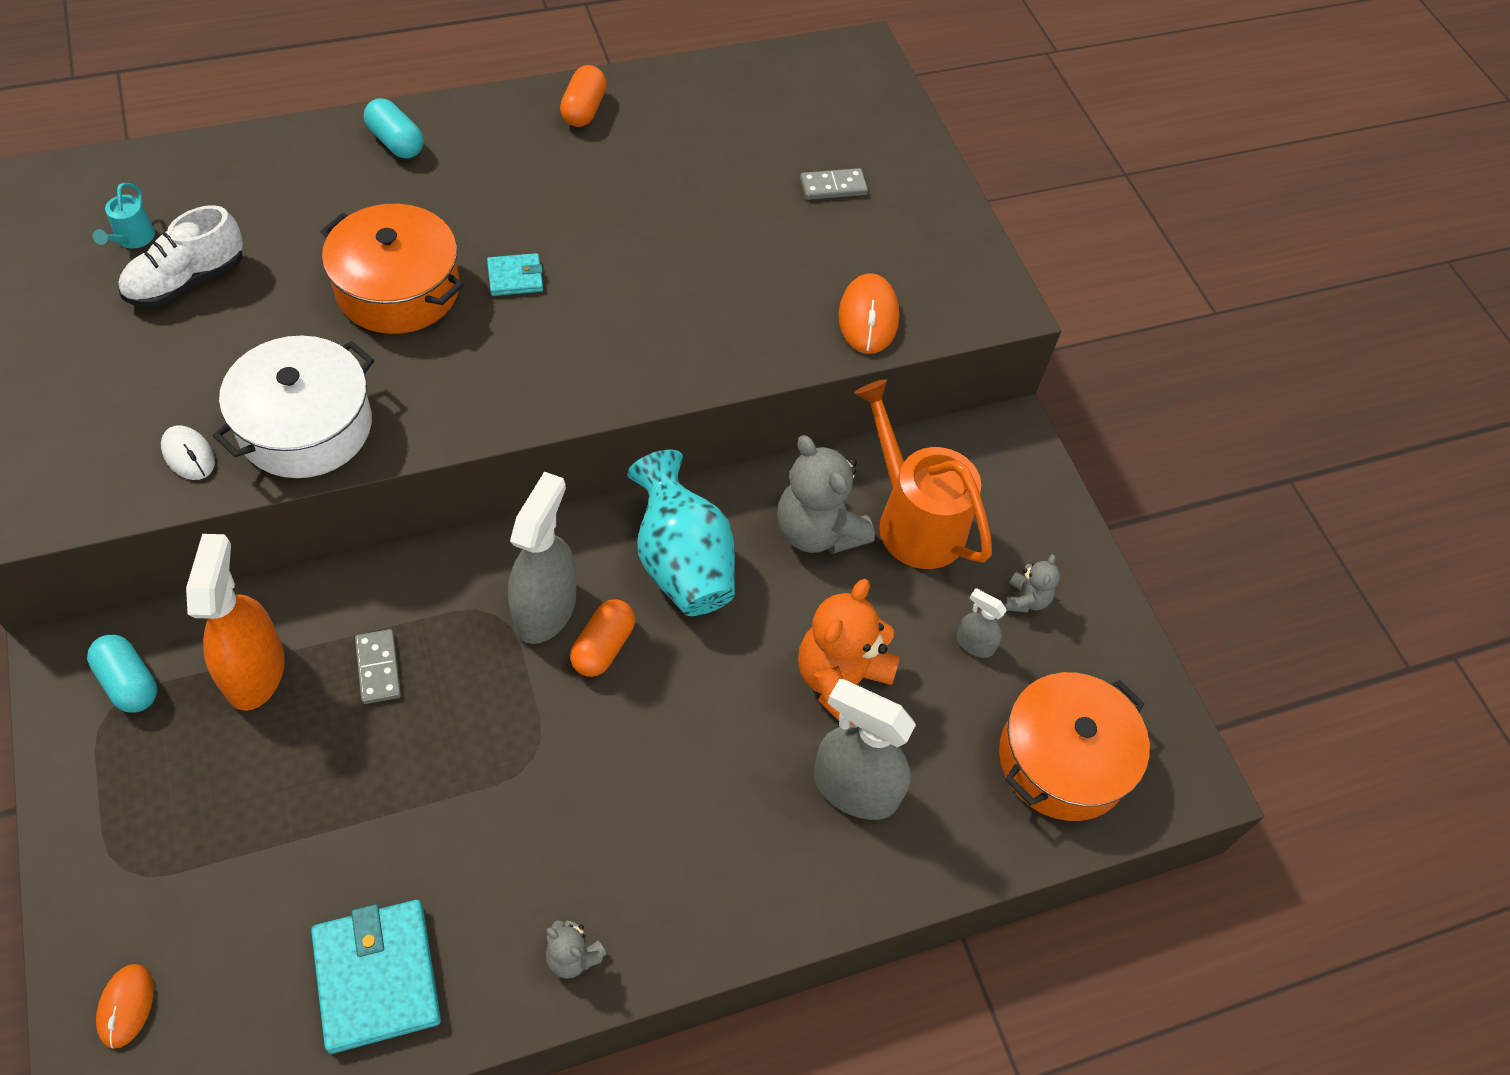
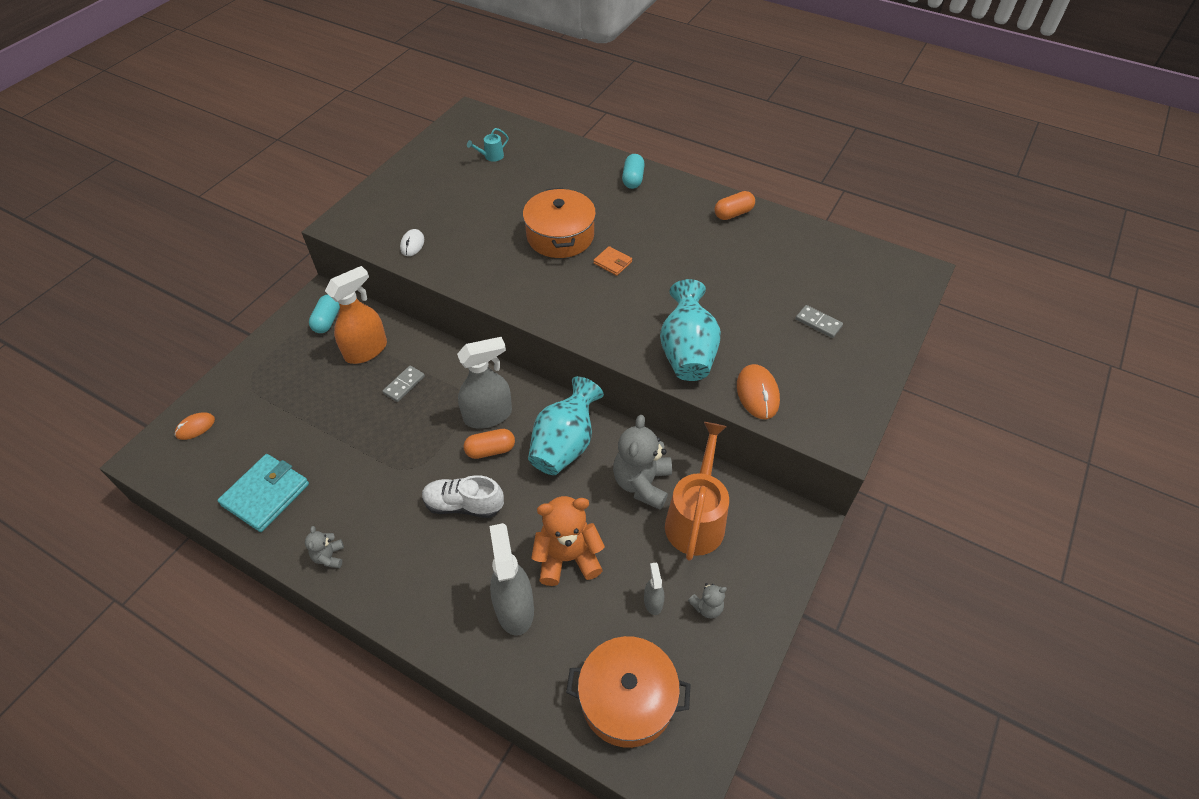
camera: 55 degrees right, 5 degrees down
(187, 281) = (490, 183): white shoe -> white shoe (464, 505)
(305, 426) = (462, 263): white pot -> none
(515, 277) = (612, 262): turquoise wallet -> orange wallet
(742, 327) = (687, 352): none -> turquoise vase
(868, 317) = (757, 393): orange mouse -> orange mouse turned 60 degrees counterclockwise

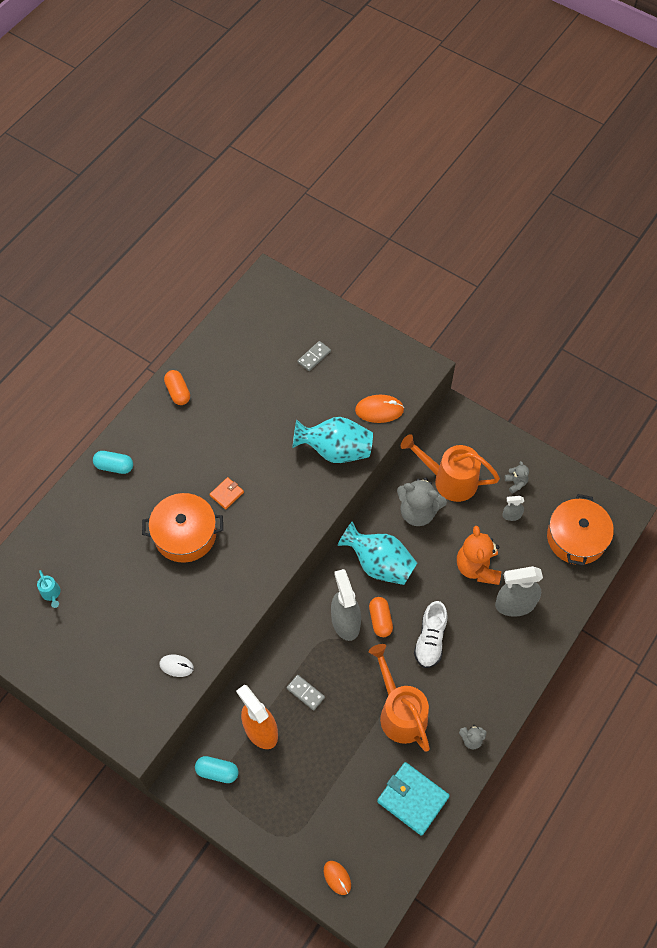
camera: 85 degrees left, 10 degrees up
(373, 476) = (400, 712): none -> orange watering can

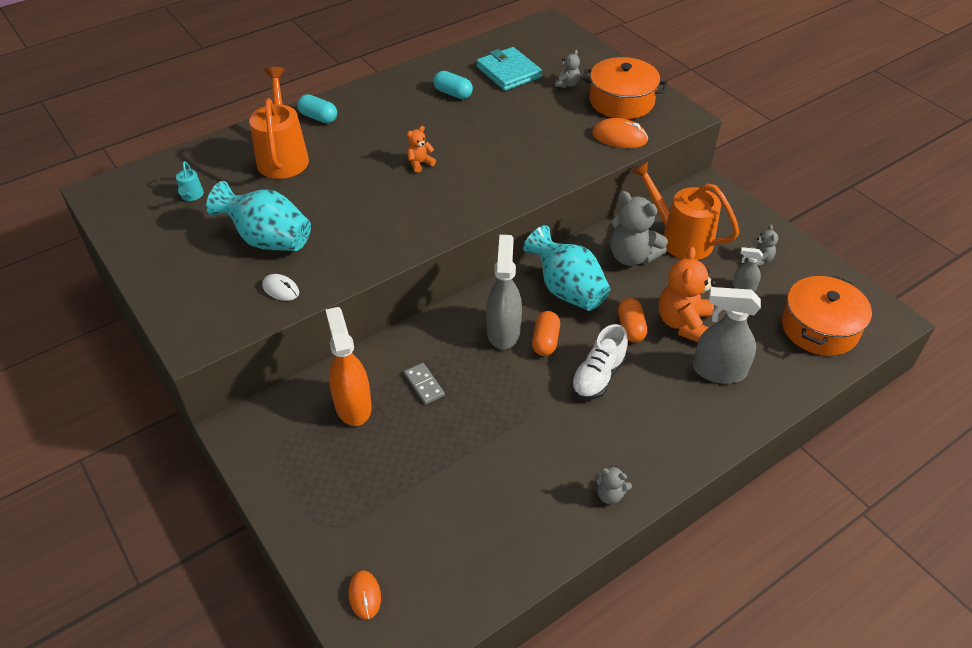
camera: 20 degrees right, 15 degrees down
(178, 392) = (414, 80): orange capsule -> orange capsule (631, 328)
(185, 534) = (357, 184): orange pot -> orange pot (621, 101)
(217, 771) = (281, 431): turquoise capsule -> turquoise capsule (453, 93)
(226, 494) = (420, 163): orange wallet -> orange teddy bear
(314, 357) = (567, 84): grey domino -> grey teddy bear
(335, 450) = (555, 157): turquoise vase -> turquoise vase (268, 240)
(400, 712) = (529, 438): orange watering can -> orange watering can (283, 156)
(412, 799) = (504, 537): turquoise wallet -> turquoise wallet (508, 72)

